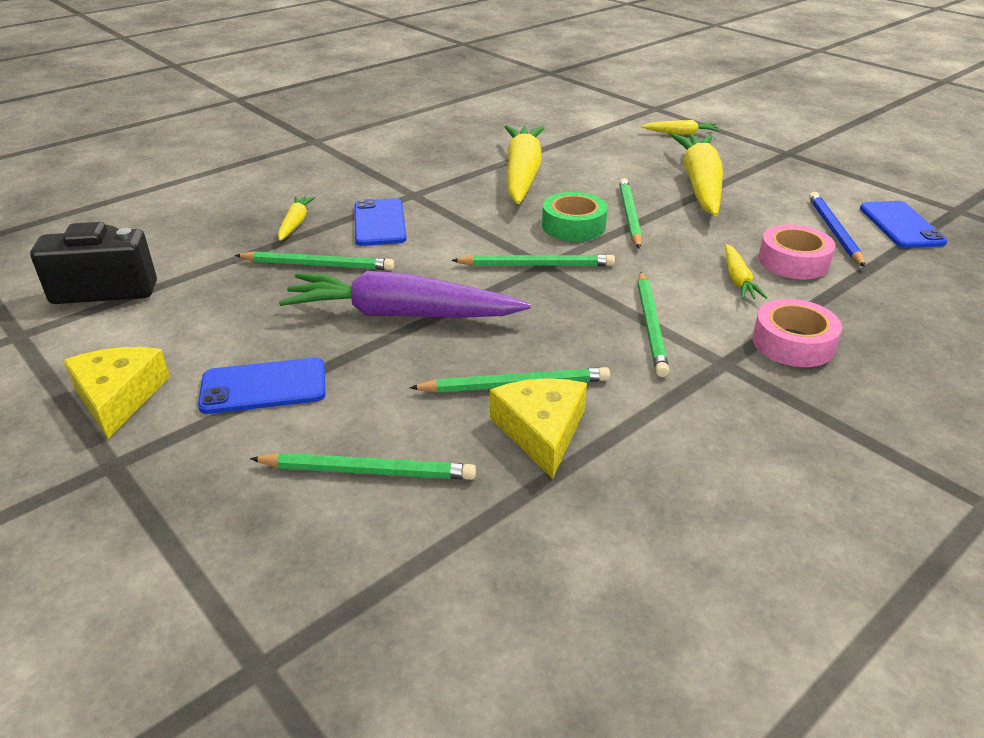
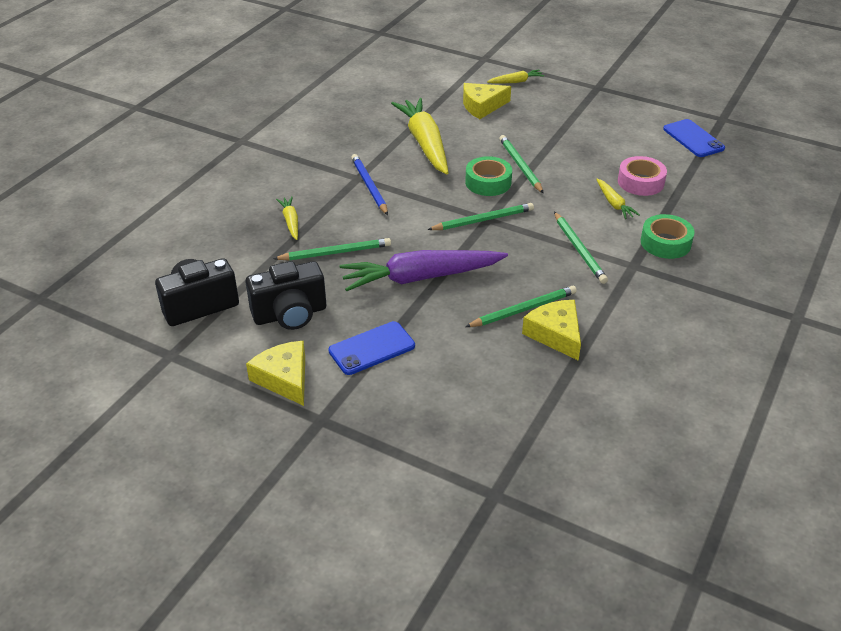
camera: 20 degrees left, 5 degrees up
(200, 321) = (290, 314): none -> black camera
(368, 471) = (475, 383): green pencil -> none
(379, 223) = (352, 208): blue phone -> none
(621, 150) = (482, 106): none -> yellow cheese
(700, 184) = (553, 128): yellow carrot -> none
(793, 343) = (665, 243): pink tape -> green tape
(834, 231) = (655, 152): blue pencil -> blue pencil (369, 186)

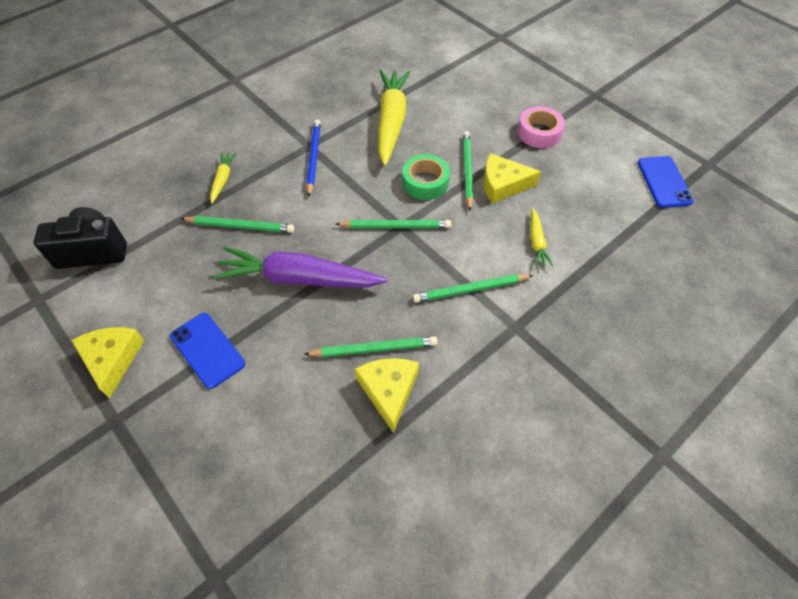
camera: 20 degrees right, 15 degrees up
(290, 314) = (160, 286): black camera -> none
(372, 348) = (207, 350): blue phone -> blue phone turned 60 degrees clockwise
(482, 106) = (468, 91): yellow cheese -> yellow cheese (503, 185)
(516, 82) = (516, 70): yellow carrot -> none
(579, 249) = (470, 290): green pencil -> green pencil turned 75 degrees clockwise
(640, 182) = (579, 222): pink tape -> pink tape (539, 133)
(665, 243) = (565, 308): green tape -> none

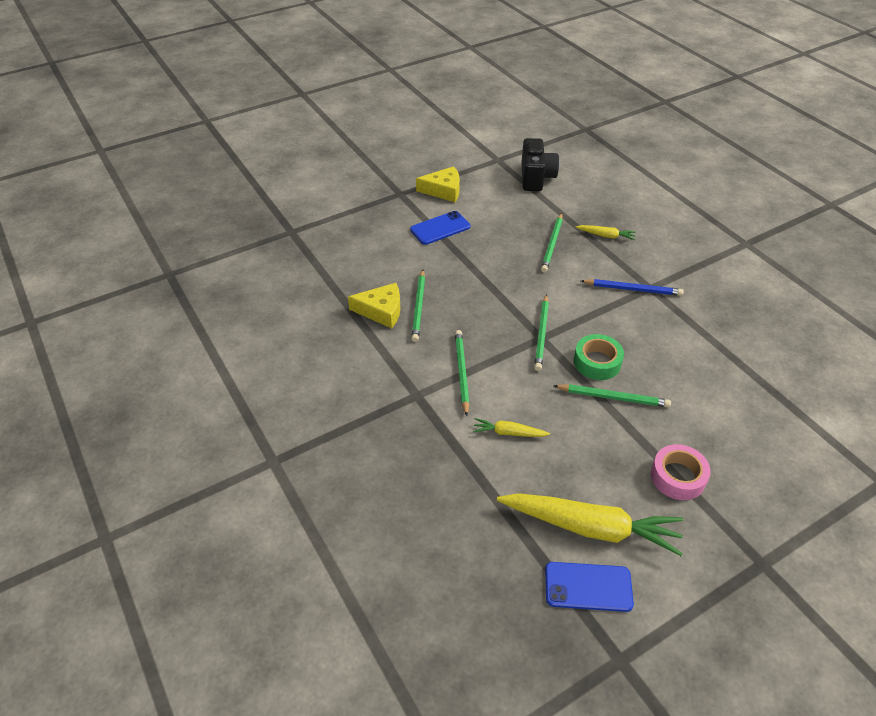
camera: 100 degrees right, 10 degrees down
(299, 279) = (493, 273): purple carrot -> none
(391, 122) = (689, 348): yellow carrot -> yellow carrot (591, 527)
(503, 185) = (591, 423): yellow cheese -> none

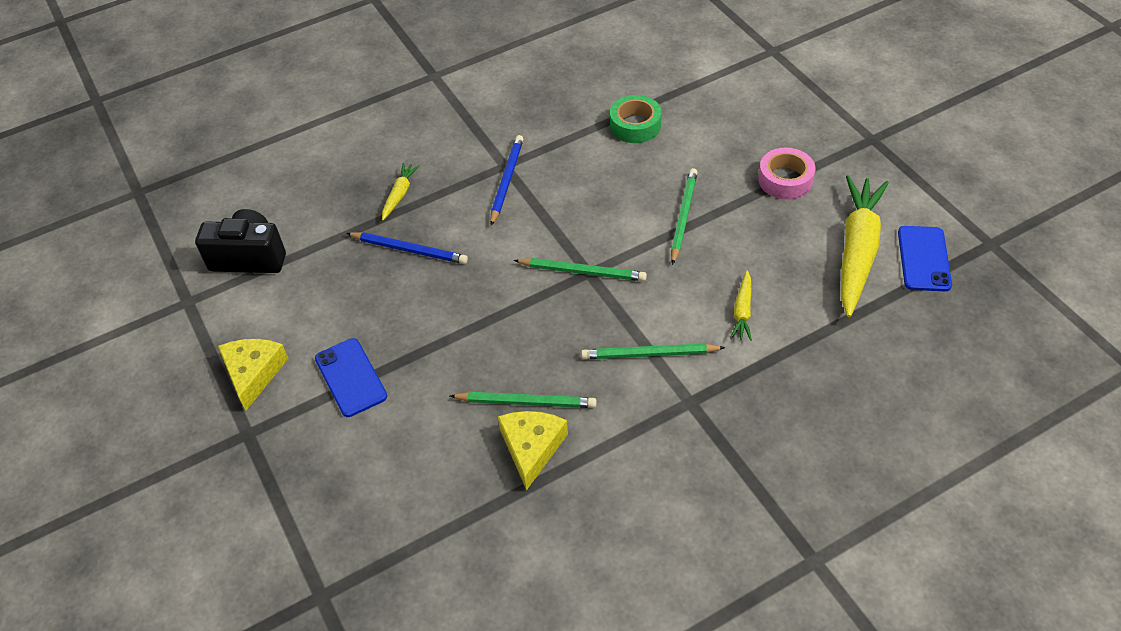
camera: 85 degrees left, 5 degrees up
(552, 244) = (409, 249): green pencil -> blue pencil
(597, 362) = (629, 225): green tape -> green tape (635, 125)

